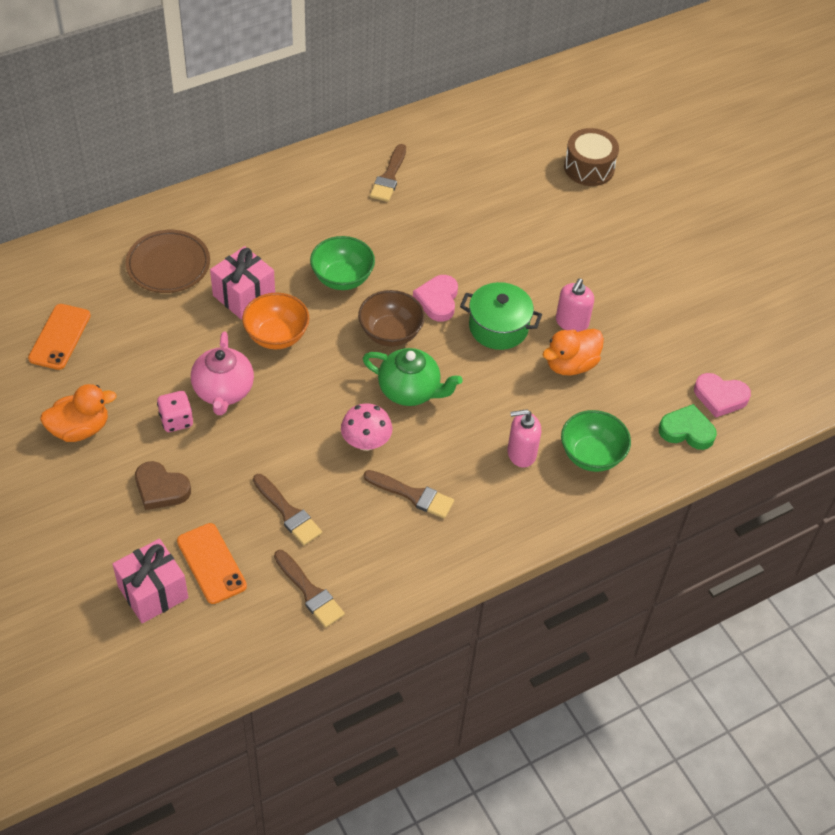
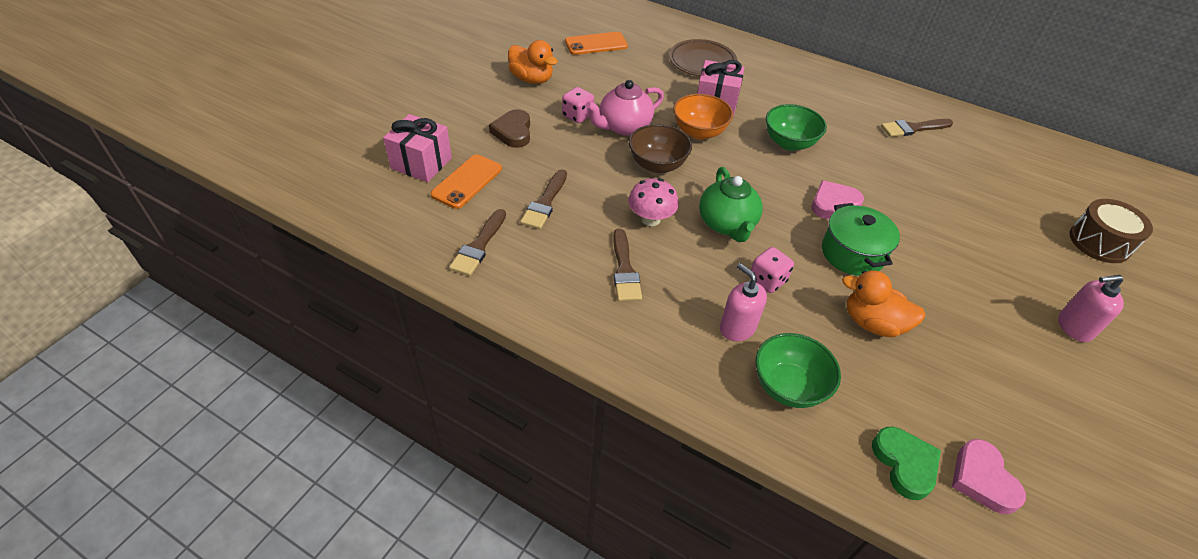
camera: 60 degrees right, 5 degrees down
(390, 333) = (769, 190): brown bowl -> brown bowl (657, 165)
(488, 403) = (767, 280): none -> pink dice
(571, 322) = (919, 303): pink soap dispenser -> pink soap dispenser (1074, 327)

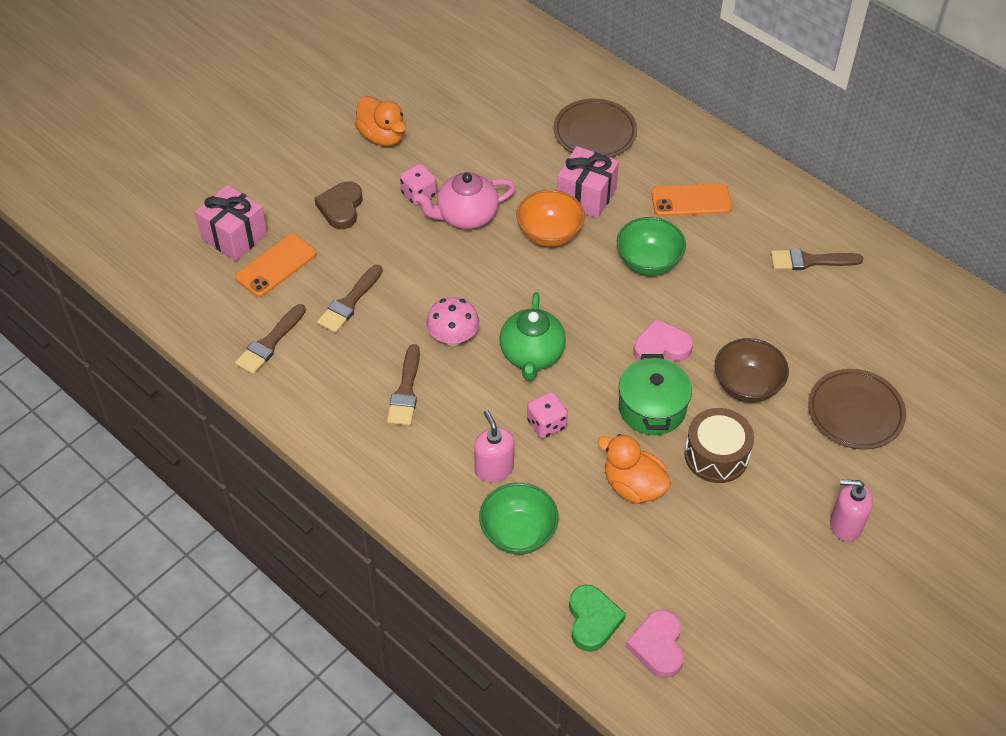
camera: 15 degrees right, 5 degrees up
(596, 44) = (474, 91): orange phone -> orange phone (691, 200)
(657, 165) = (485, 271): brown bowl -> brown bowl (747, 386)
(1019, 233) = (855, 412): none -> brown plate
(1099, 242) = (943, 437): brown drum -> brown drum (716, 455)

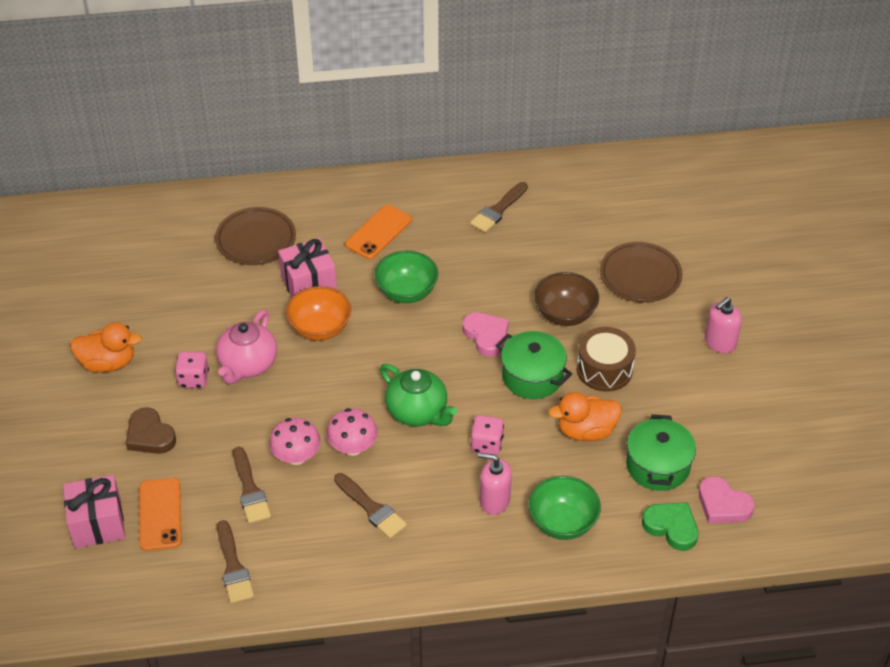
camera: 50 degrees left, 5 degrees down
(408, 308) = (296, 456): none -> pink mushroom
(650, 566) = (658, 466): none -> green pot
(661, 347) = (486, 336): pink heart -> pink heart turned 120 degrees clockwise

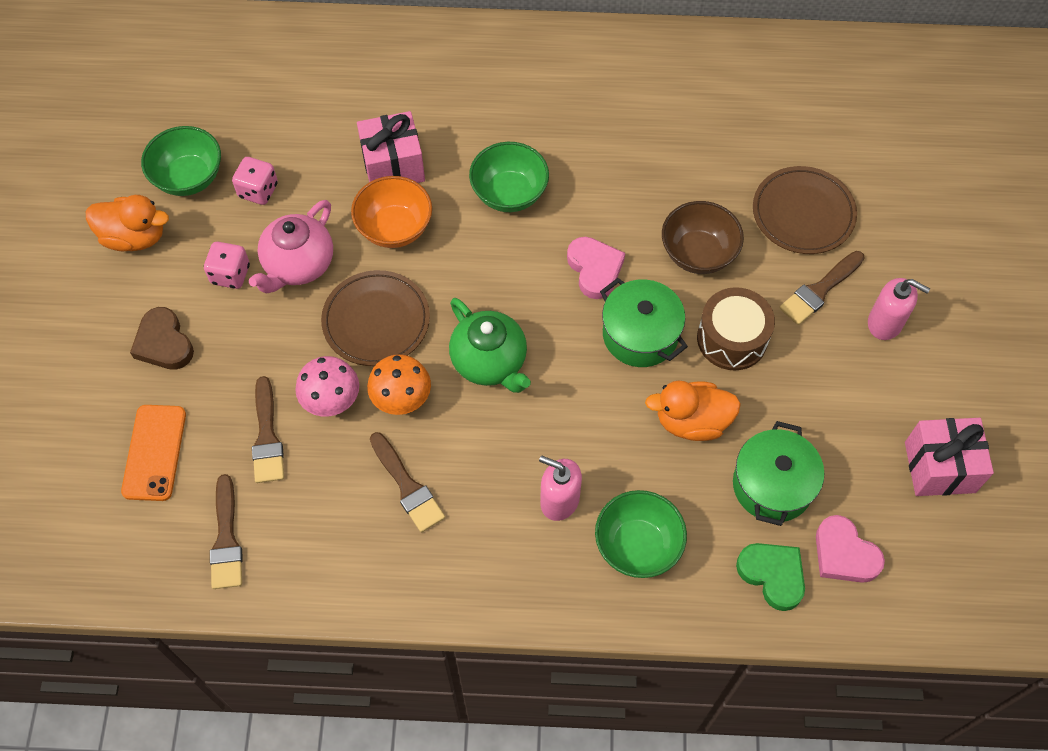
camera: 10 degrees right, 15 degrees up
(98, 524) = (79, 453): pink gift -> pink gift (939, 467)
(143, 315) = (189, 178): none -> green bowl
(256, 239) = (342, 95): brown plate -> brown plate (376, 321)
(353, 447) = (401, 398): pink mushroom -> orange mushroom
(378, 232) = (491, 106): orange phone -> none
(486, 444) = (565, 420): pink dice -> pink dice (258, 190)
(498, 210) = (643, 96): brown brush -> brown brush (819, 290)
(719, 342) = (885, 323): pink soap dispenser -> pink soap dispenser turned 120 degrees counterclockwise

